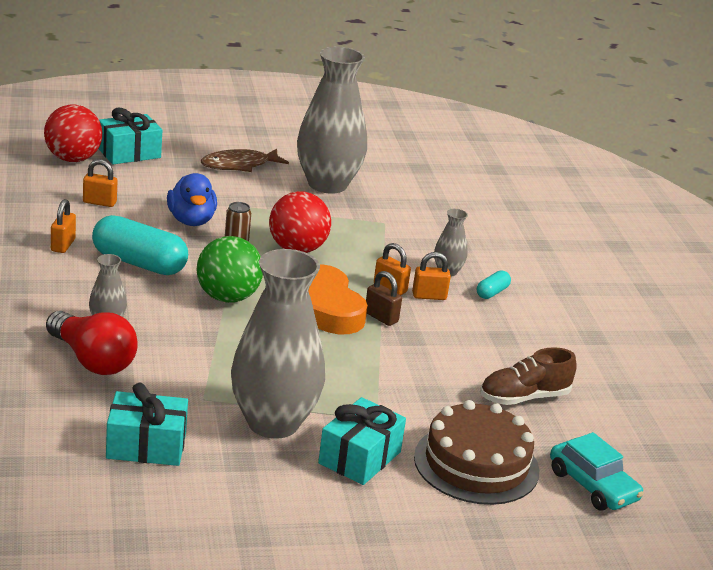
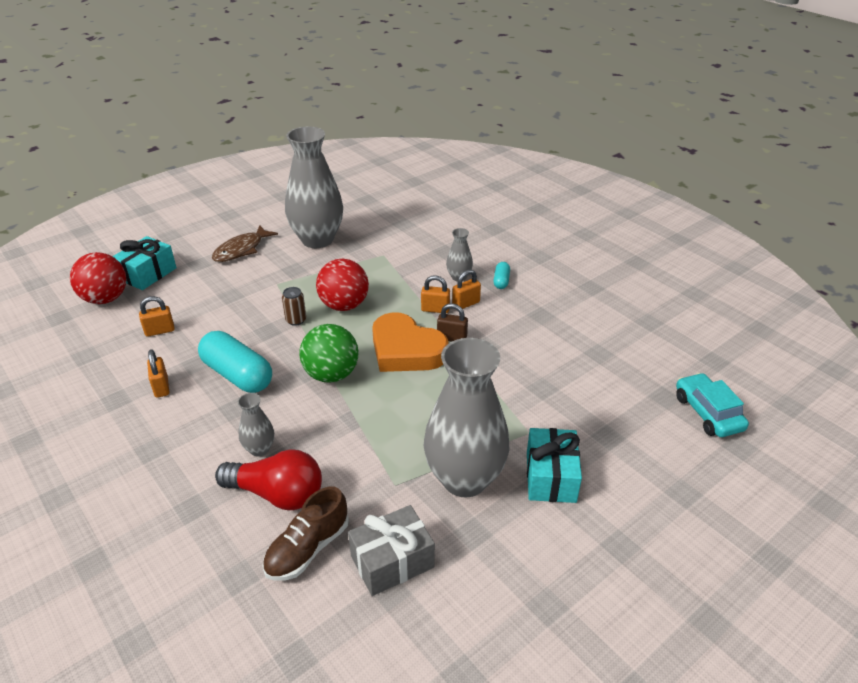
camera: 25 degrees left, 10 degrees up
(139, 263) = (237, 375): turquoise capsule -> turquoise capsule turned 45 degrees clockwise
(146, 446) = (392, 561): turquoise gift -> grey gift
(191, 221) = (246, 315): blue duck -> none
(476, 464) = (626, 436): brown cake -> none
(524, 397) = (600, 360): brown shoe -> brown shoe (307, 549)
(593, 485) = (707, 413): turquoise car -> turquoise car turned 135 degrees counterclockwise

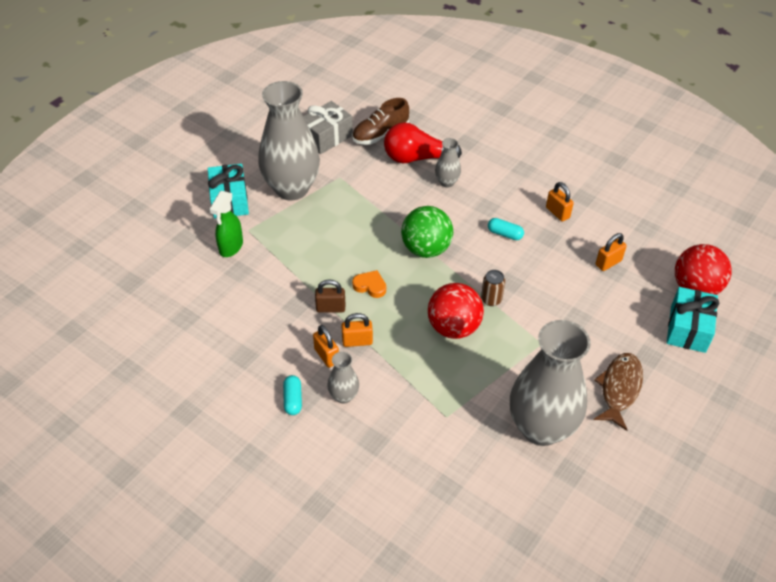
camera: 165 degrees right, 10 degrees up
(237, 375) = (505, 234): turquoise capsule -> turquoise capsule, size x0.46
(307, 549) = (380, 134): brown shoe -> brown shoe turned 150 degrees counterclockwise
(406, 350) = (370, 286): orange heart -> orange heart, size x0.44
(466, 304) = (326, 356): orange padlock -> orange padlock turned 75 degrees counterclockwise
(550, 415) = (231, 247): none -> green spray bottle
(707, 413) = (95, 273): turquoise car -> none

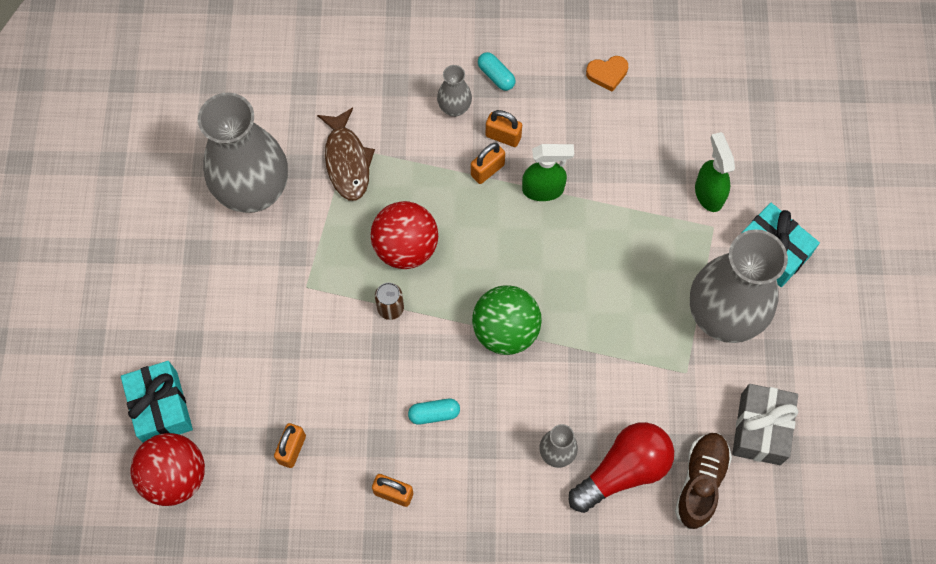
camera: 145 degrees right, 20 degrees up
(330, 308) = (543, 189): brown padlock -> green spray bottle
(370, 286) = (526, 242): orange heart -> orange heart (607, 74)
(619, 389) = (200, 282): brown fish -> brown fish (347, 161)

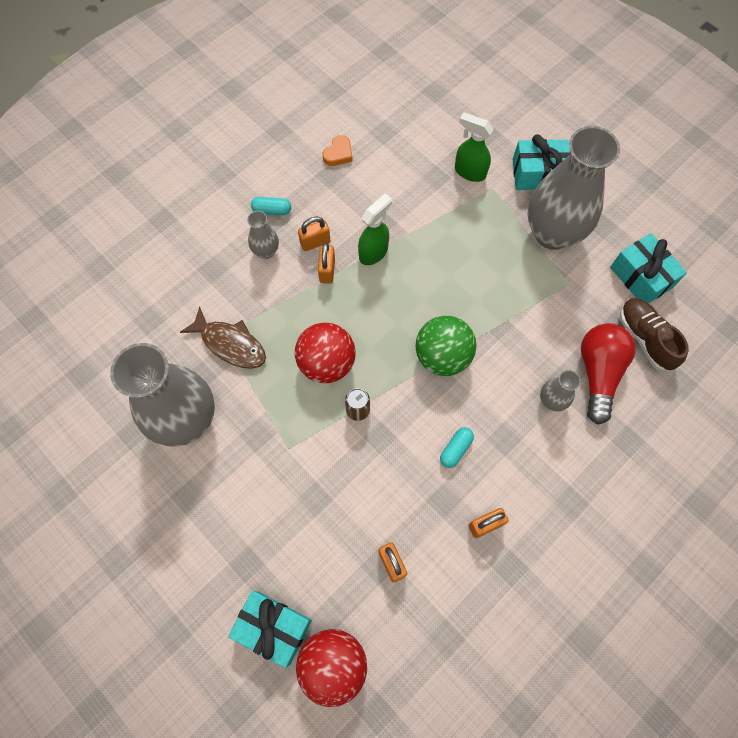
camera: 45 degrees left, 0 degrees up
(760, 429) = (641, 277): grey gift -> turquoise gift

